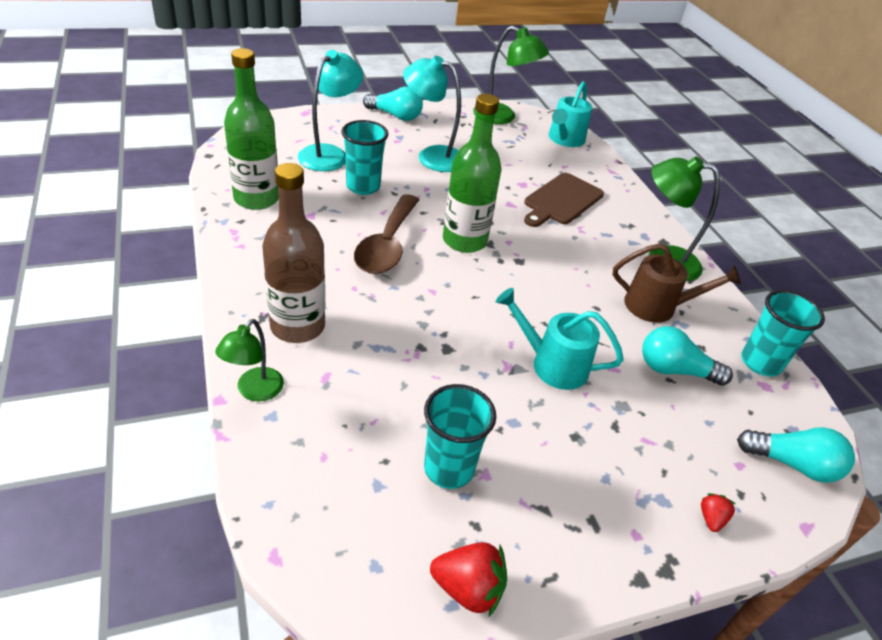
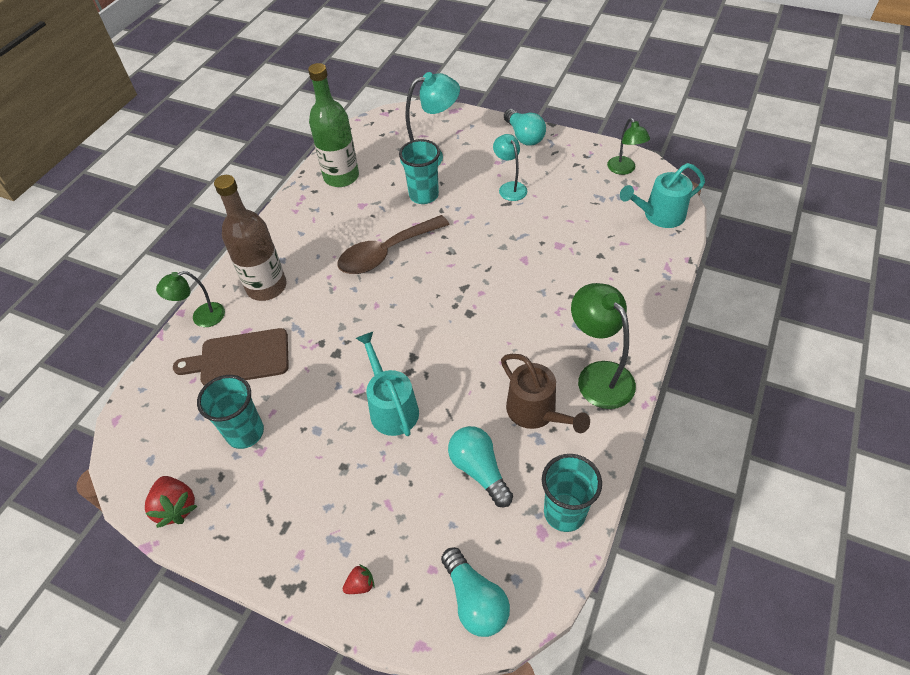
camera: 50 degrees right, 10 degrees up
(432, 156) = (510, 187): turquoise lamp -> turquoise lamp, size x0.63
(464, 240) = (447, 275): green bottle -> none
(502, 117) = (624, 169): green lamp -> green lamp, size x0.63
(561, 200) = (575, 276): brown cutting board -> brown cutting board (240, 358)

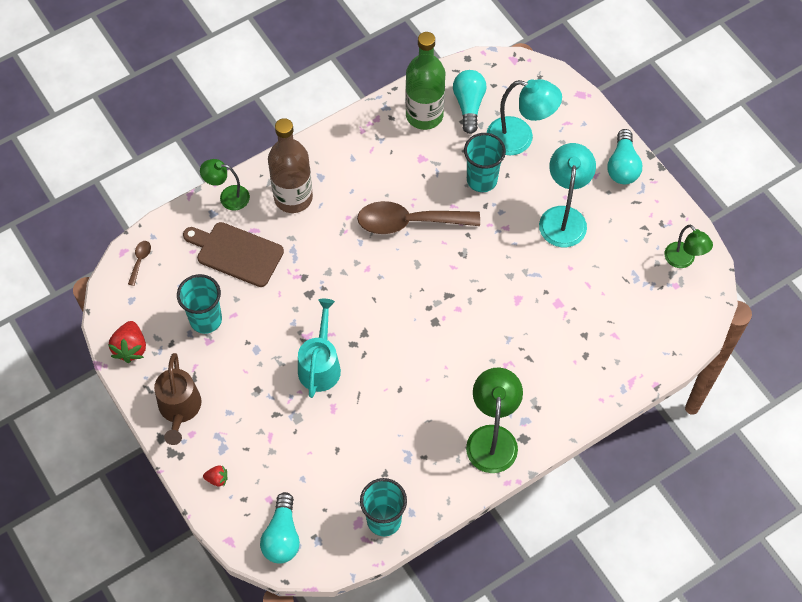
camera: 30 degrees right, 10 degrees up
(139, 417) = (140, 260): none -> brown spoon
(479, 470) = (348, 452): turquoise light bulb -> turquoise light bulb (469, 105)
(510, 187) = (563, 217): turquoise lamp -> turquoise lamp, size x1.60
(536, 413) = (422, 437): brown watering can -> brown watering can (179, 409)
(624, 169) = (683, 260): green lamp -> green lamp turned 45 degrees counterclockwise
(659, 215) = (670, 327): turquoise watering can -> none

